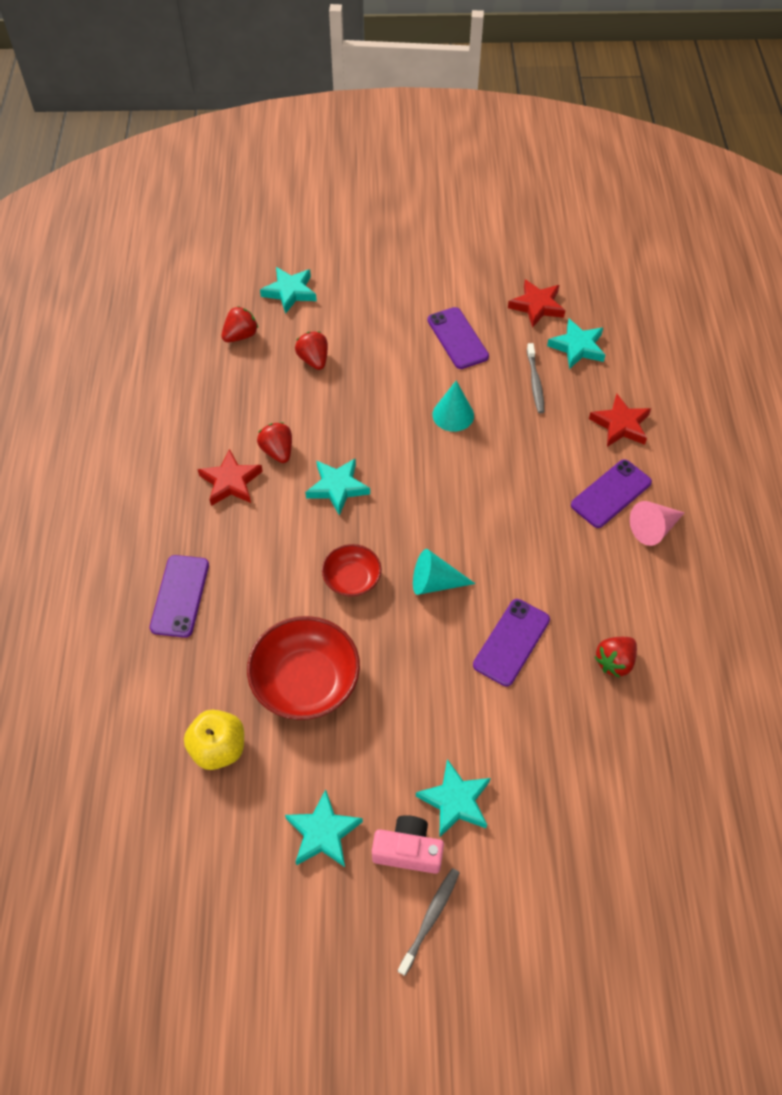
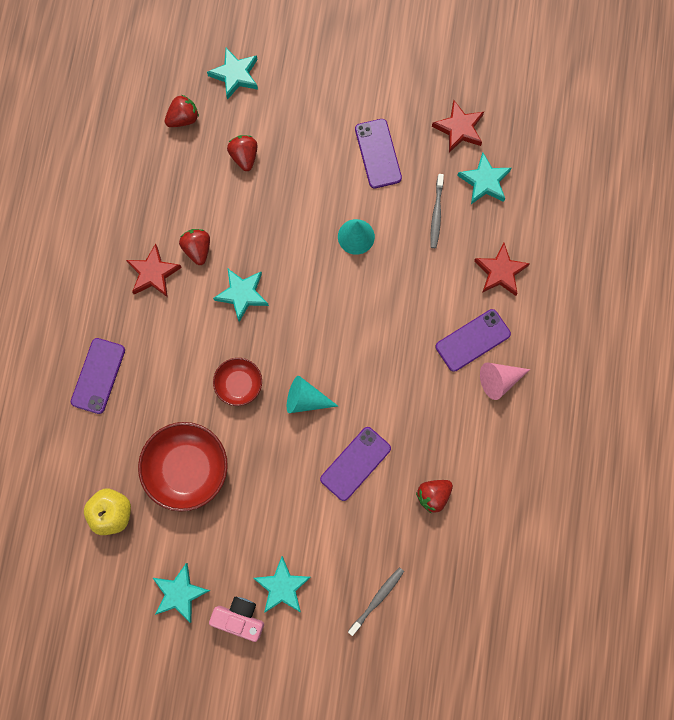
camera: 10 degrees right, 20 degrees up
(430, 918) = (246, 671): grey toothbrush -> grey toothbrush (377, 599)

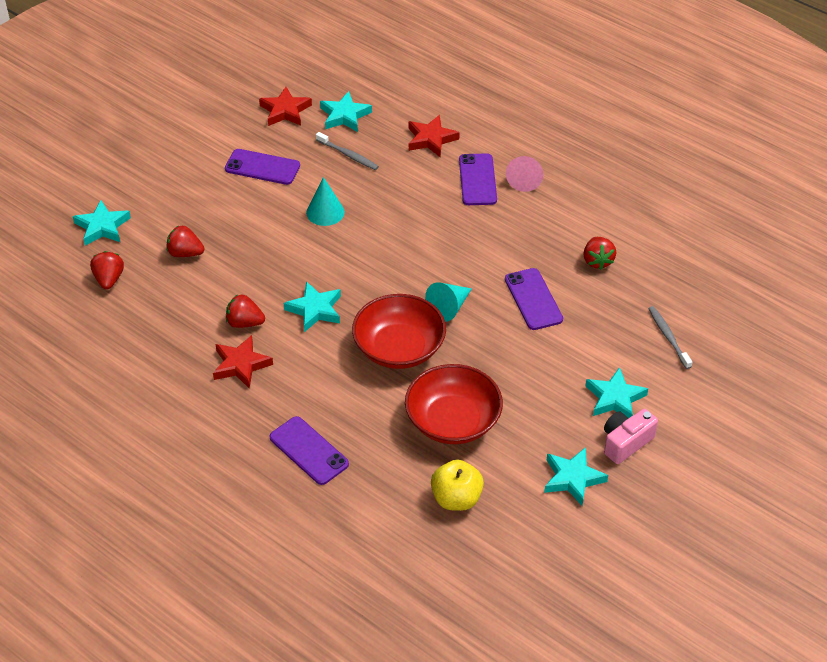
camera: 60 degrees left, 30 degrees down
(239, 384) = (399, 348): red bowl -> red bowl, size x1.76

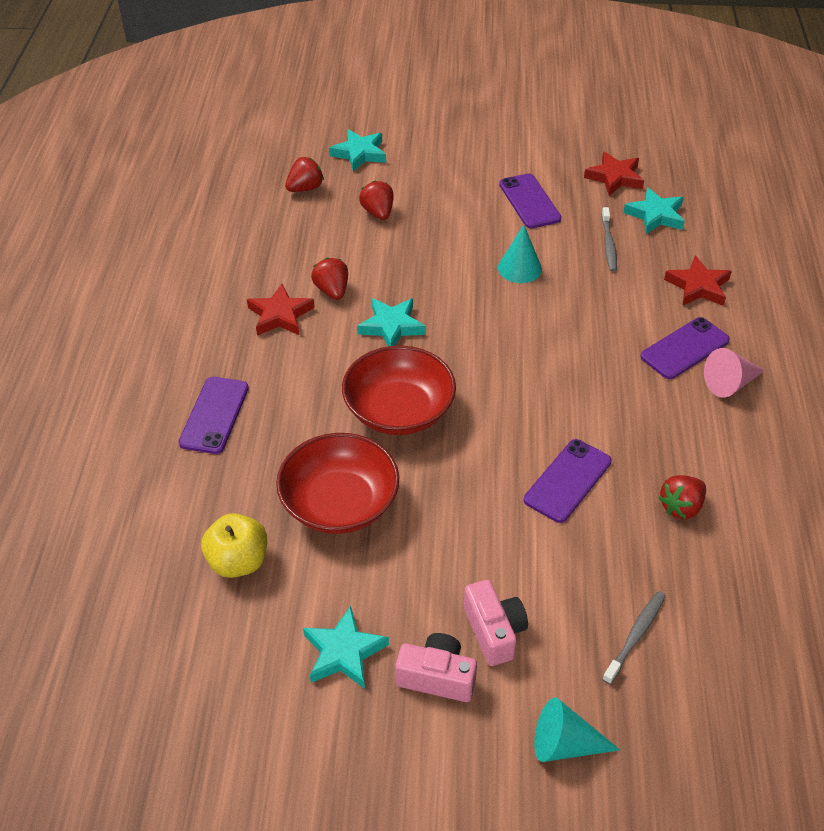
camera: 55 degrees right, 0 degrees up
(449, 307) = (488, 419): turquoise cone -> turquoise cone (565, 744)
(615, 398) = (494, 631): turquoise star -> pink camera

